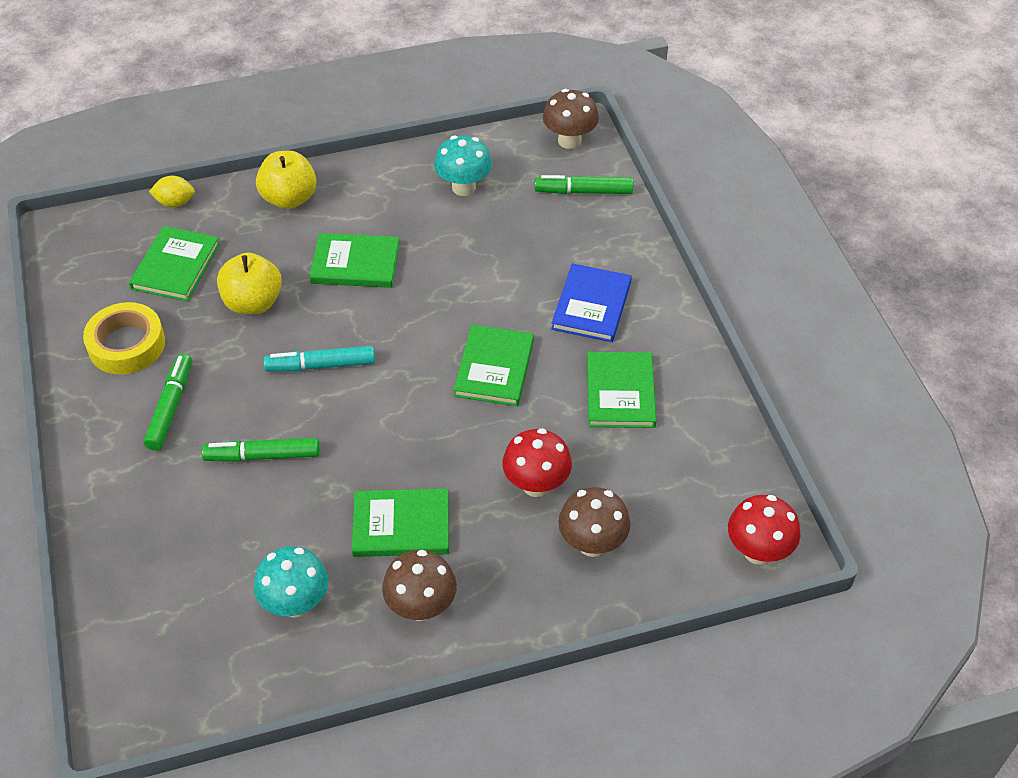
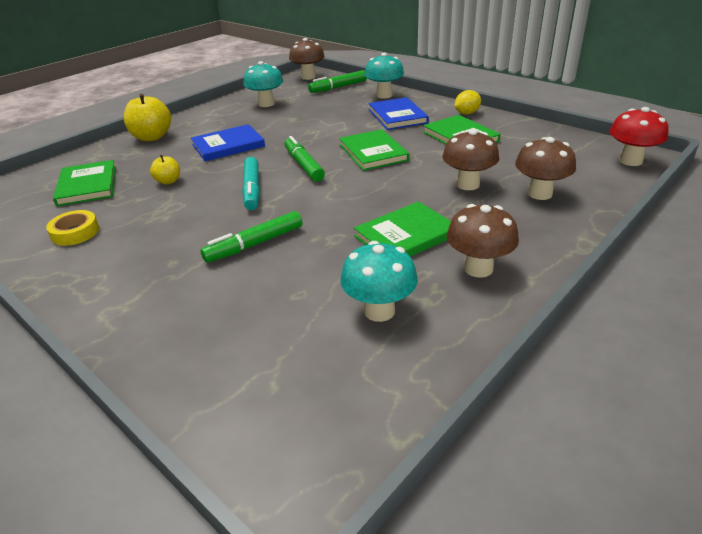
camera: 30 degrees left, 15 degrees down
(127, 345) = (75, 232): yellow tape -> yellow tape, size x0.65
(170, 407) = (146, 249): green marker -> green marker (303, 165)
(175, 203) = (62, 162): yellow lemon -> yellow lemon (466, 113)
(253, 303) = (168, 181): yellow apple -> yellow apple, size x0.54
(321, 365) = (252, 189): turquoise marker -> turquoise marker turned 60 degrees counterclockwise
(355, 263) = (228, 145): green book -> blue book
(536, 485) = (468, 184): red mushroom -> brown mushroom
(622, 245) = (384, 95): none -> turquoise mushroom

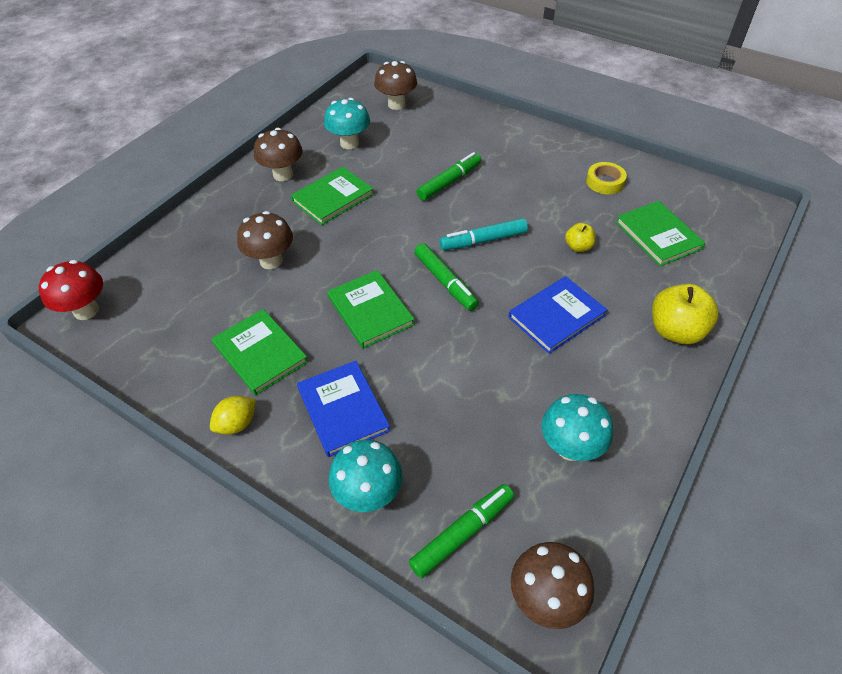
camera: 170 degrees right, 15 degrees up
(252, 189) = (483, 240): turquoise marker -> turquoise marker turned 90 degrees counterclockwise
(540, 194) = (207, 252): brown mushroom -> brown mushroom (396, 104)

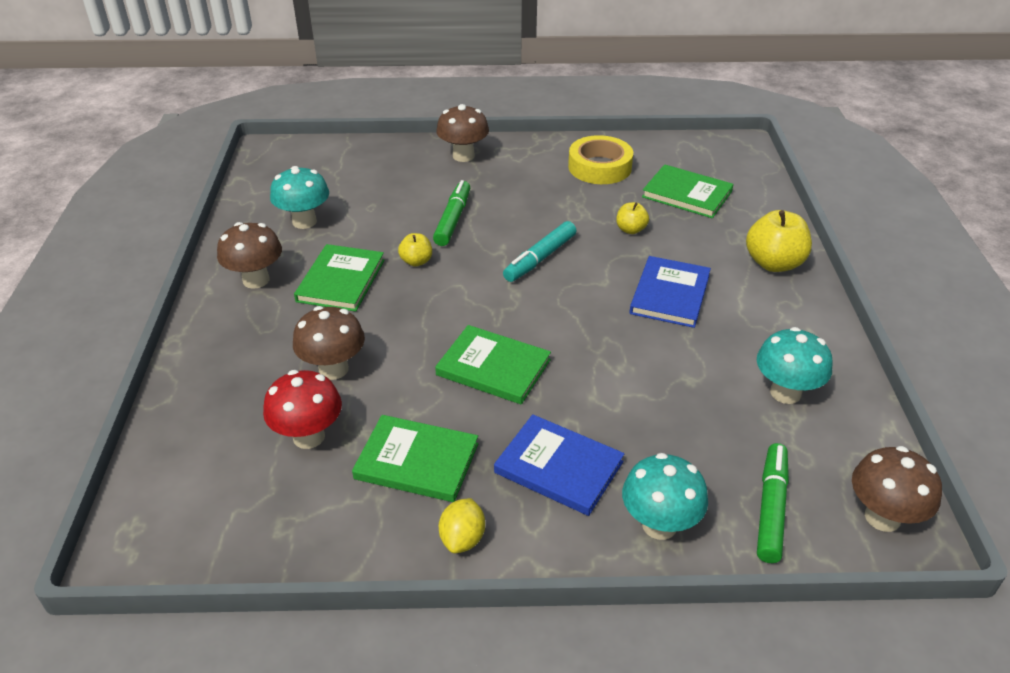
camera: 35 degrees left, 10 degrees down
(86, 310) = (144, 525): red mushroom -> red mushroom (309, 436)
(394, 205) = (416, 261): none -> yellow apple
(396, 104) = (320, 167): brown mushroom -> brown mushroom (463, 156)
(445, 282) = (541, 309): green marker -> none
(605, 182) = (599, 167): yellow tape -> yellow tape, size x1.55

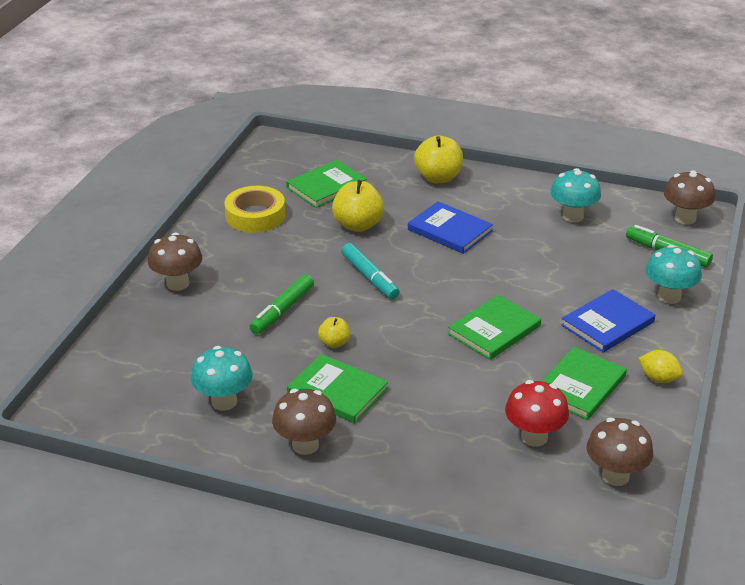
camera: 70 degrees left, 5 degrees down
(333, 369) = (459, 413): brown mushroom -> brown mushroom (615, 476)
(453, 219) = (282, 311): green marker -> green marker turned 90 degrees counterclockwise
(631, 230) = (358, 225): yellow apple -> yellow apple, size x1.84

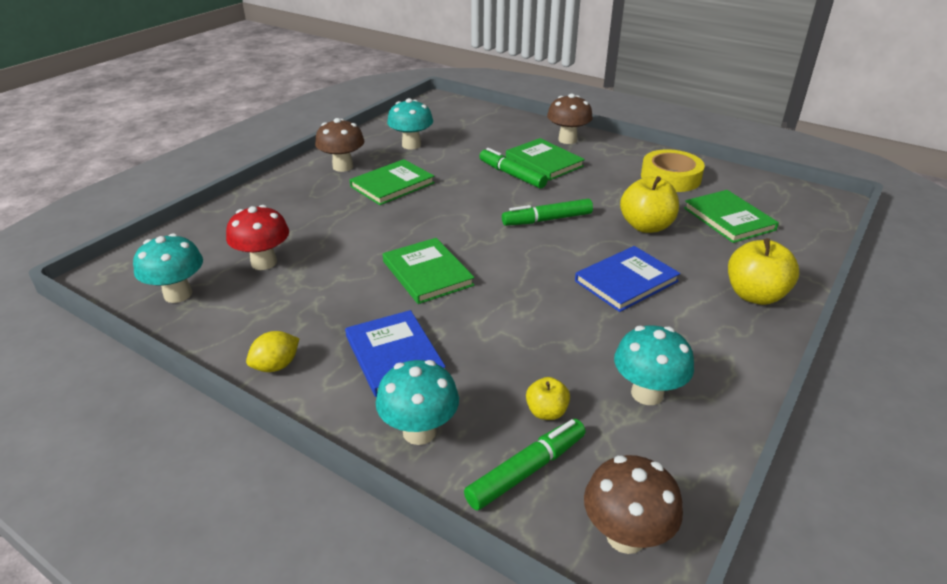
camera: 105 degrees right, 0 degrees up
(334, 343) = (455, 191): yellow apple -> yellow apple (546, 412)
(370, 277) = (547, 220): turquoise marker -> green marker
(580, 386) = (307, 306): green book -> green book (544, 162)
(615, 476) = (178, 294): brown mushroom -> turquoise mushroom

